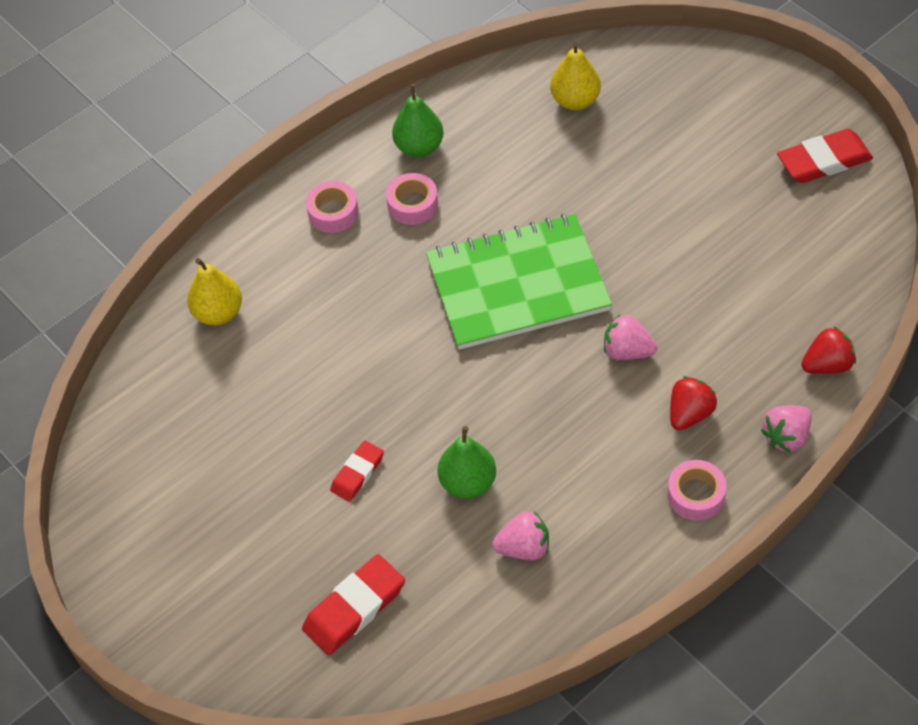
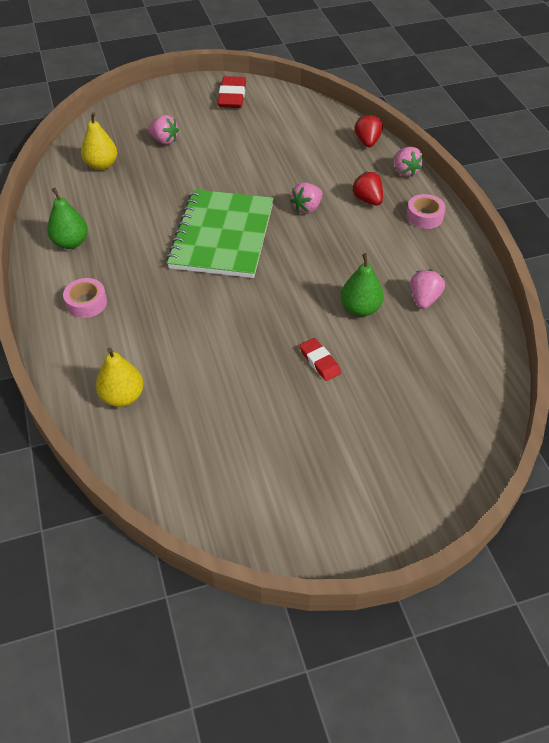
camera: 70 degrees left, 5 degrees down
(354, 608) = (429, 399): red eraser -> none
(412, 204) = (116, 261): pink tape -> none
(668, 136) = (164, 140): none -> pink strawberry

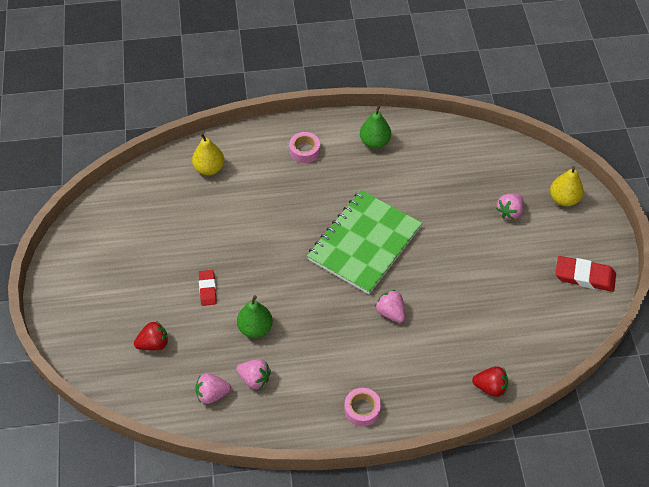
camera: 100 degrees right, 5 degrees up
(101, 165) = (476, 164): yellow pear -> yellow pear (564, 199)
(222, 236) = (364, 243): green notebook -> green notebook turned 75 degrees counterclockwise
(320, 361) = (207, 289): red eraser -> red eraser turned 75 degrees counterclockwise
(367, 200) = (395, 366): red strawberry -> red strawberry (153, 344)
(405, 171) = (435, 411): pink strawberry -> pink strawberry (212, 394)

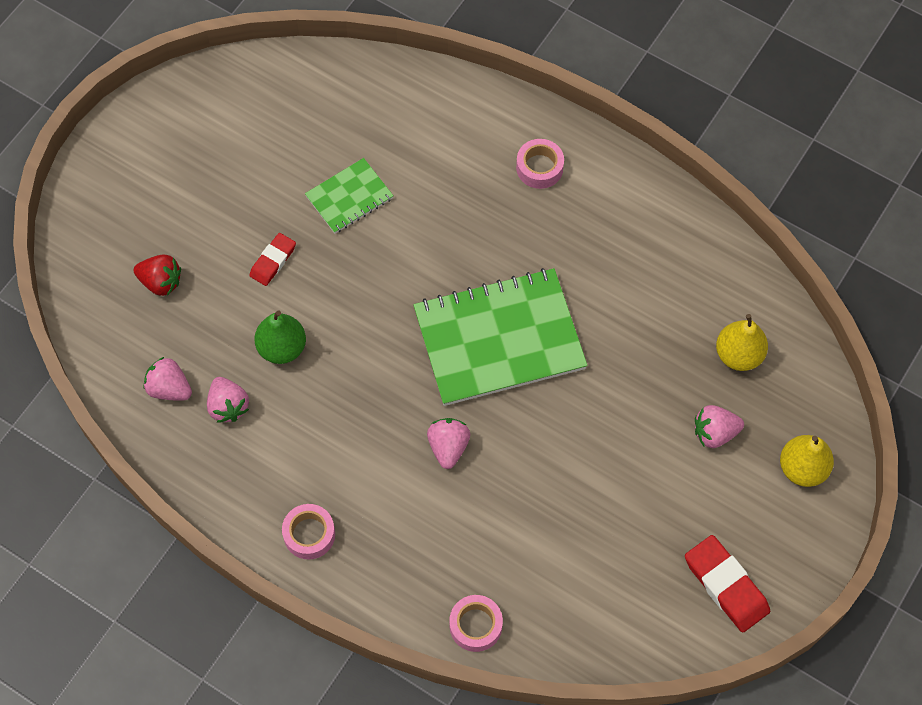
camera: 40 degrees right, 10 degrees up
(209, 168) = (408, 111): yellow pear -> yellow pear (738, 355)
(219, 230) = (349, 197): none -> green notebook
(375, 142) = (635, 218): green pear -> none
(490, 387) = (475, 625): red strawberry -> pink tape

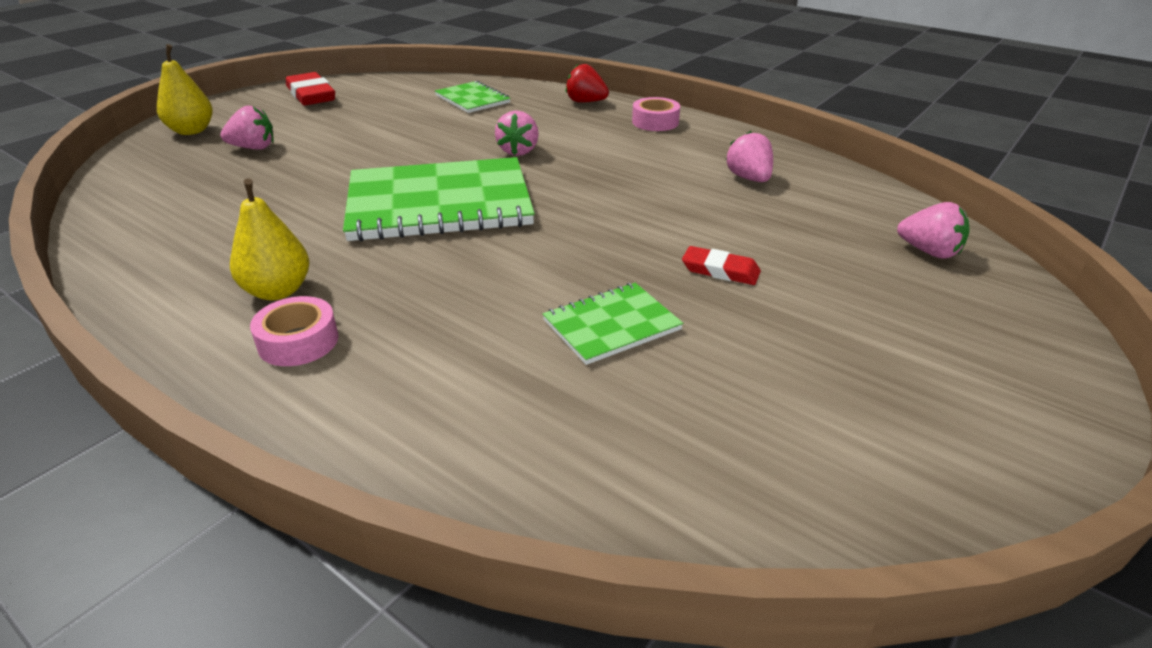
camera: 175 degrees left, 30 degrees down
(161, 282) = (871, 260): red strawberry -> red strawberry (585, 102)
(169, 388) = (819, 190): pink strawberry -> pink strawberry (929, 252)
(273, 261) = (720, 270): red eraser -> red eraser turned 75 degrees clockwise
(282, 348) = (696, 208): green pear -> none
(475, 625) = (519, 90): pink tape -> none
(527, 587) = (472, 99): none -> green notebook
(738, 355) = (181, 184): yellow pear -> yellow pear (277, 291)

